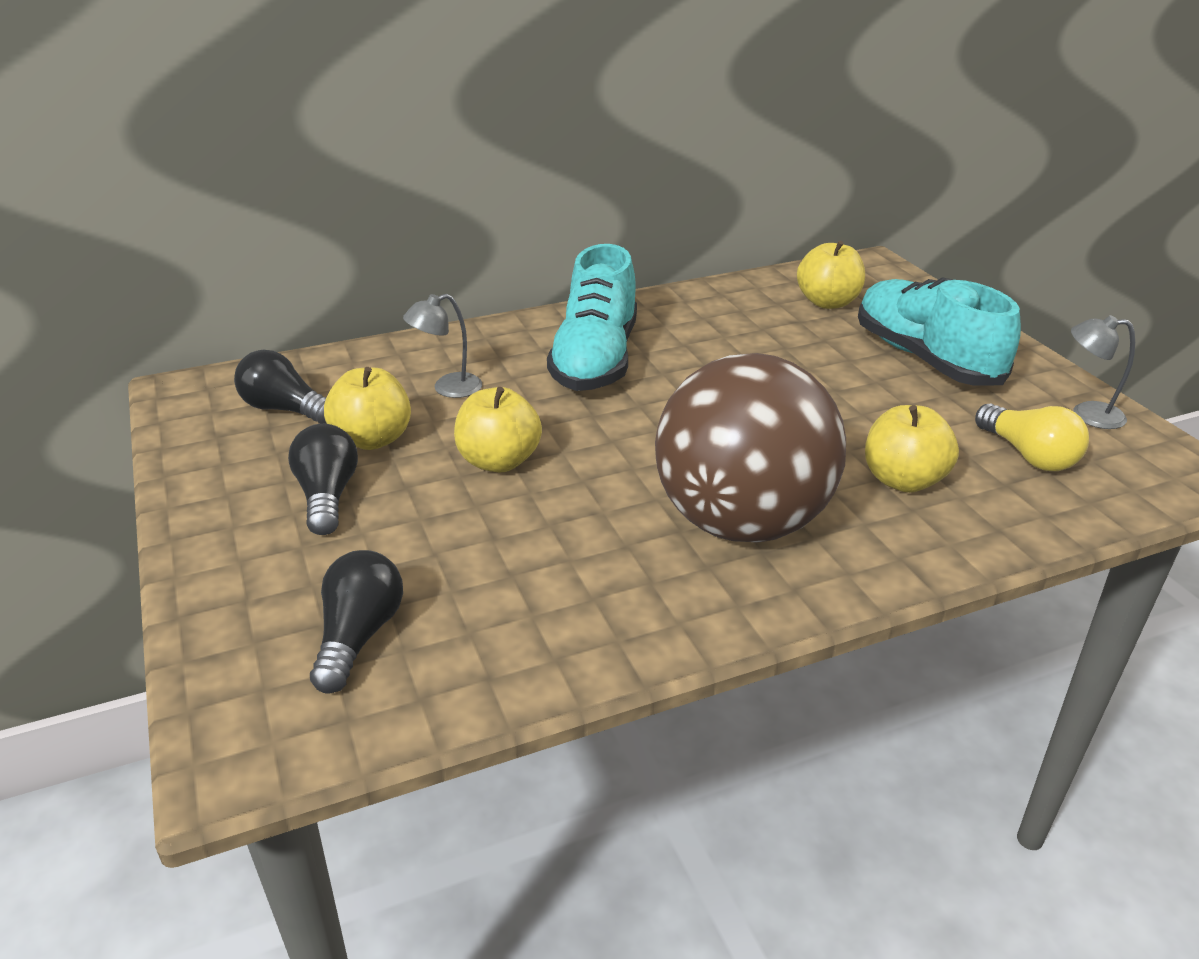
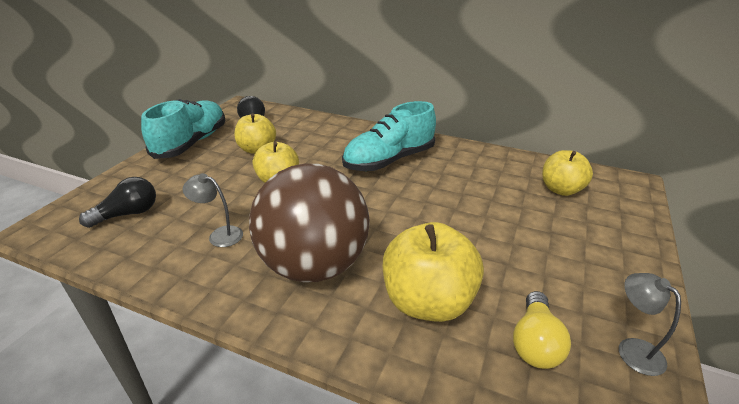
camera: 45 degrees right, 0 degrees up
(327, 496) = (209, 161): black light bulb -> none
(448, 388) = (314, 144): grey lamp -> grey lamp (219, 235)
(903, 480) = (428, 302): yellow apple -> yellow apple, size x1.53
(925, 358) = (569, 248): turquoise shoe -> turquoise shoe (191, 143)

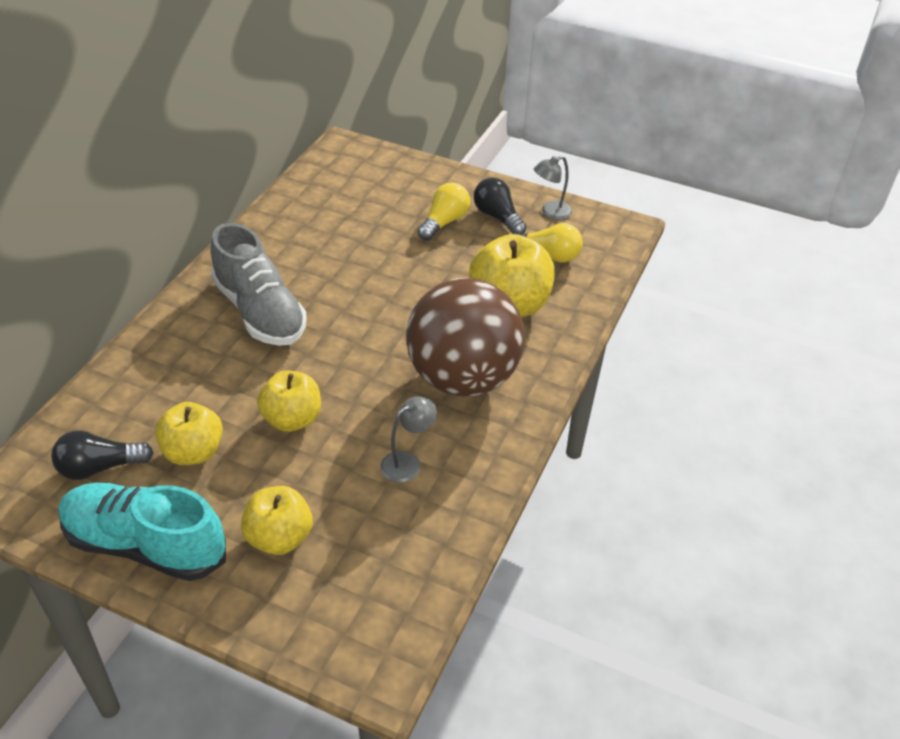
camera: 90 degrees left, 10 degrees up
(128, 214) = (354, 571): black light bulb -> black light bulb (497, 217)
(219, 235) = (407, 462): grey lamp -> grey lamp turned 150 degrees counterclockwise
(389, 160) = (260, 312): turquoise shoe -> grey shoe
(551, 250) = (444, 222): none -> yellow light bulb
(561, 189) = (349, 192): yellow apple -> yellow apple (279, 538)

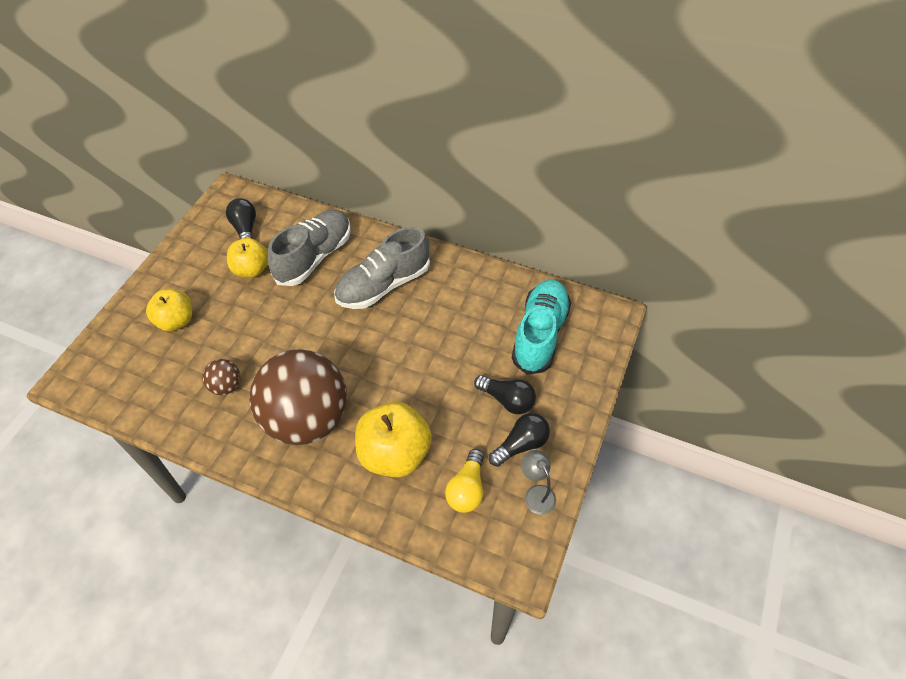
camera: 90 degrees right, 10 degrees up
(145, 545) = (183, 260): turquoise shoe -> turquoise shoe (539, 334)
(188, 381) = (314, 257): none -> grey shoe
(292, 419) = (274, 316): yellow apple -> none
(407, 462) = (226, 386): grey lamp -> brown ball
(444, 222) = (507, 400): yellow light bulb -> black light bulb

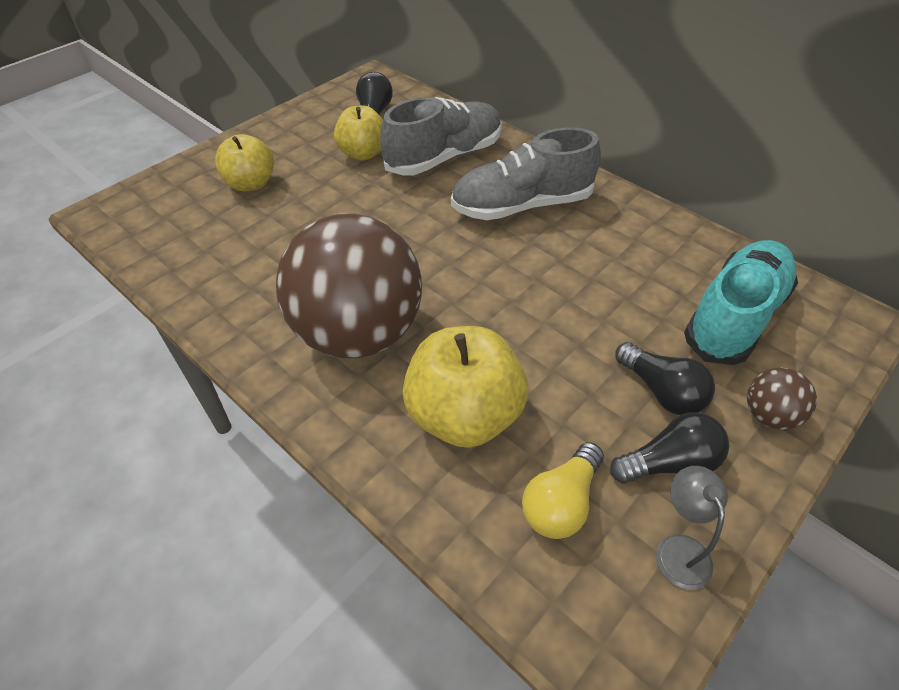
camera: 20 degrees right, 5 degrees down
(226, 386) = (273, 266): brown ball -> brown ball (768, 415)

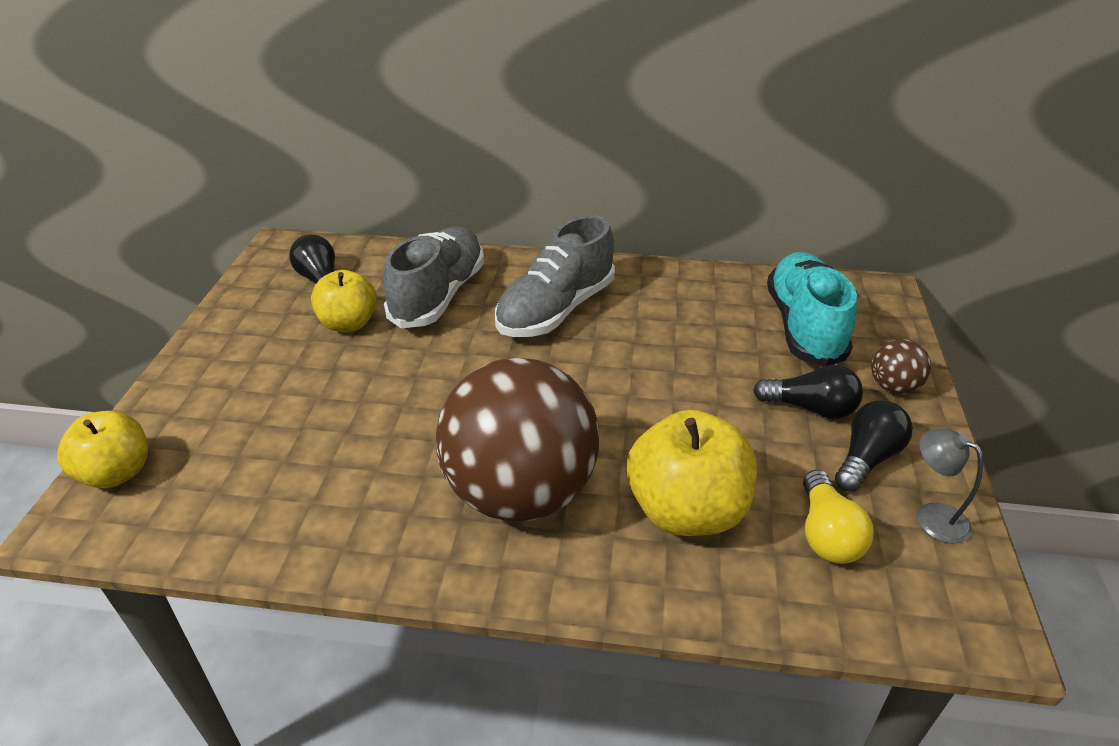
camera: 35 degrees left, 10 degrees down
(251, 184) = (247, 405): yellow apple -> yellow apple (117, 473)

